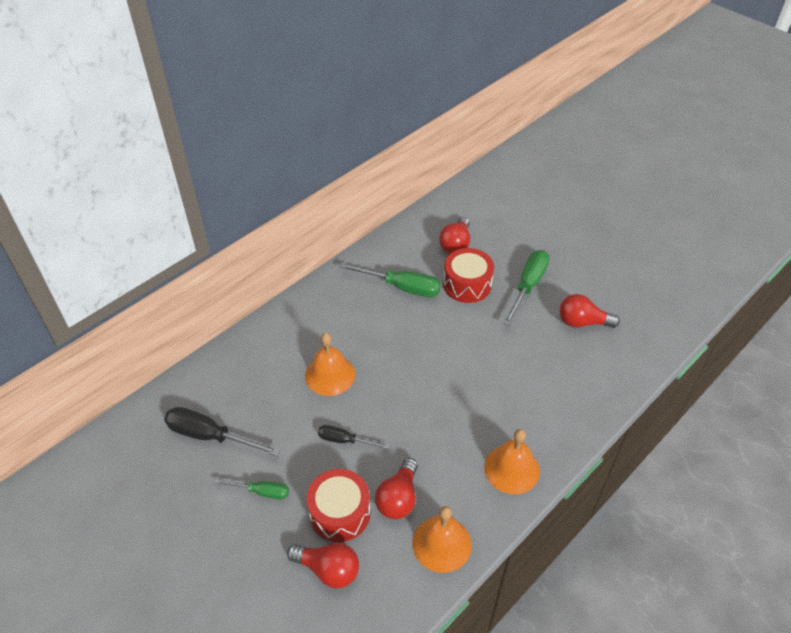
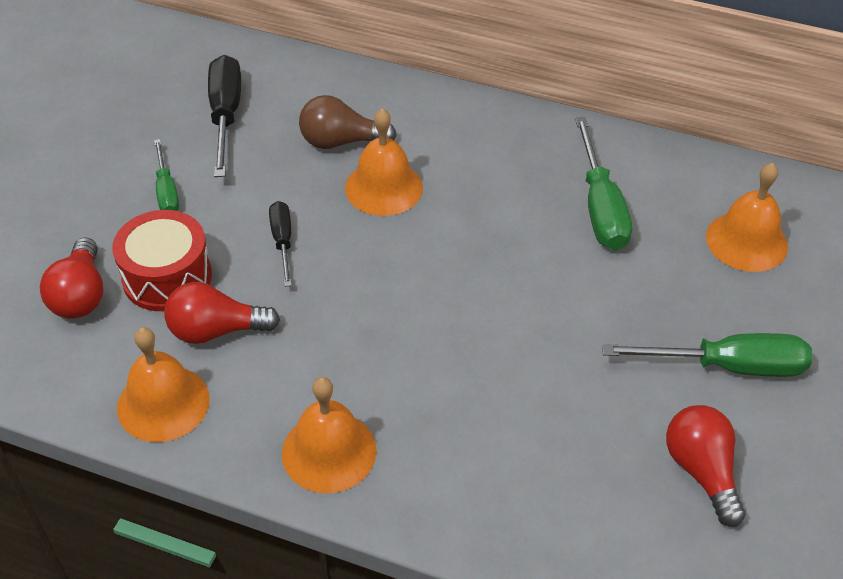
camera: 65 degrees right, 0 degrees up
(277, 382) = (341, 142): none -> brown light bulb
(456, 244) = (746, 241): red light bulb -> orange bell
(467, 284) = (667, 283): red drum -> none

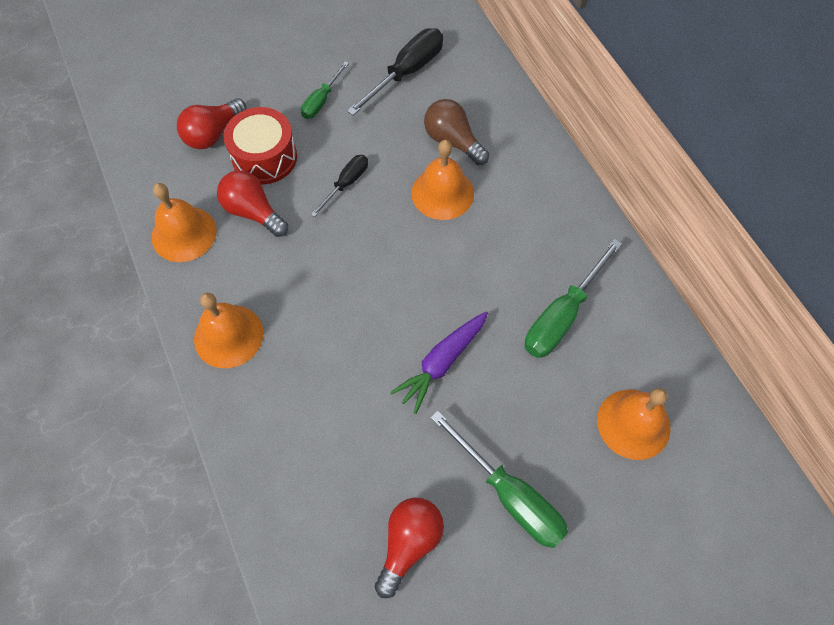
camera: 45 degrees right, 15 degrees up
(551, 315) = (442, 363): none -> purple carrot

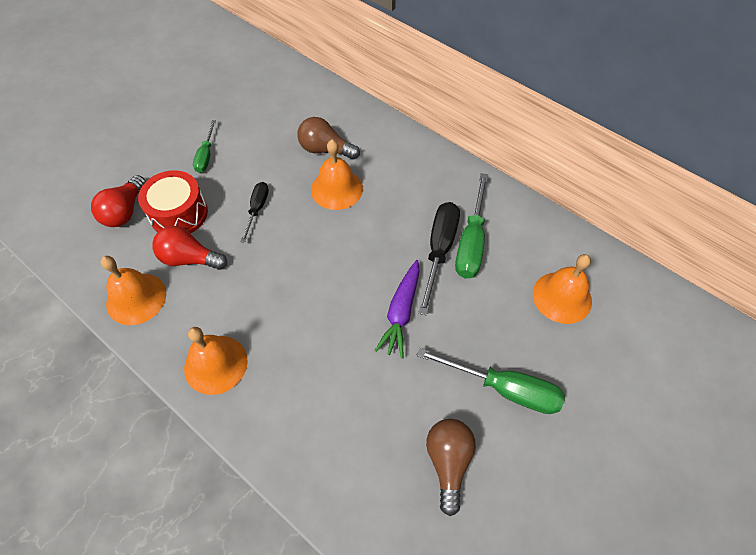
camera: 25 degrees left, 5 degrees down
(406, 72) = (264, 113): black screwdriver -> black screwdriver (439, 251)
(409, 544) = (448, 462): red light bulb -> brown light bulb

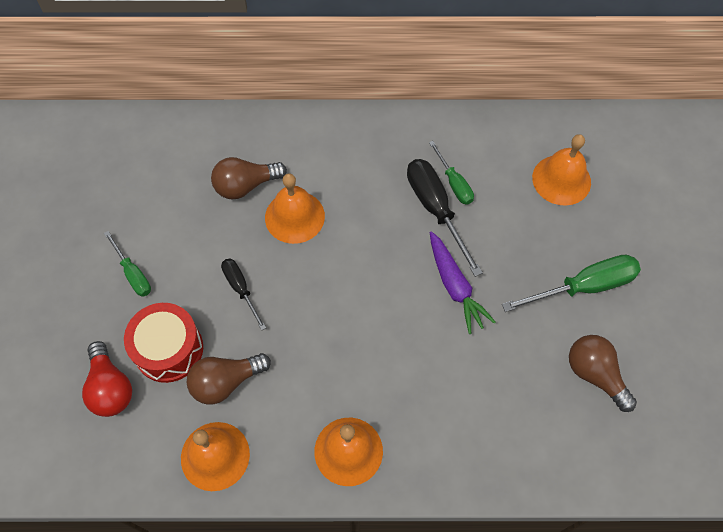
camera: 40 degrees left, 5 degrees up
(189, 259) = (226, 382): red light bulb -> brown light bulb
(471, 242) = (454, 183): green screwdriver -> green screwdriver, size x0.59

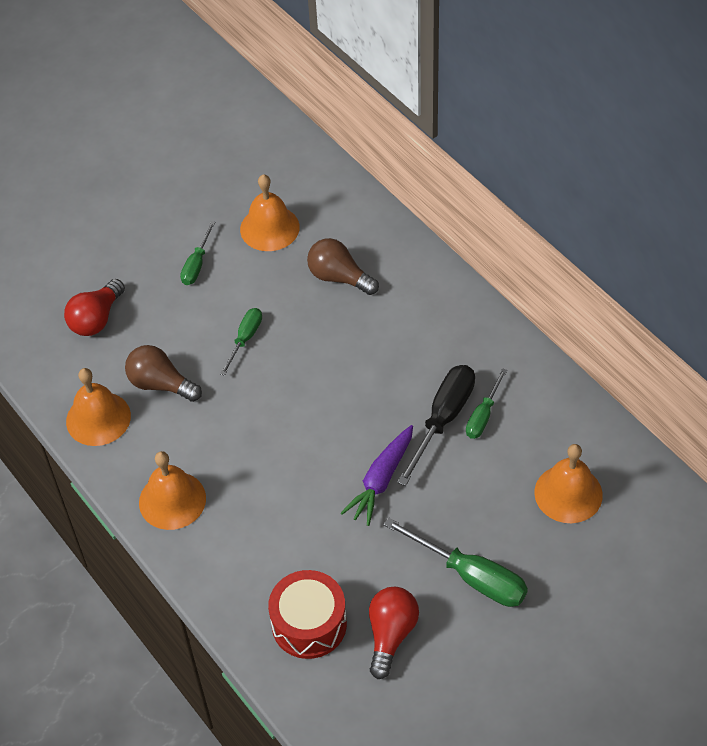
camera: 55 degrees right, 10 degrees down
(168, 349) = (156, 331): red drum -> red drum (309, 624)
(241, 289) = (245, 339): black screwdriver -> green screwdriver
(294, 217) = (342, 328): orange bell -> orange bell (269, 228)
(595, 374) = (391, 635): brown light bulb -> red light bulb

